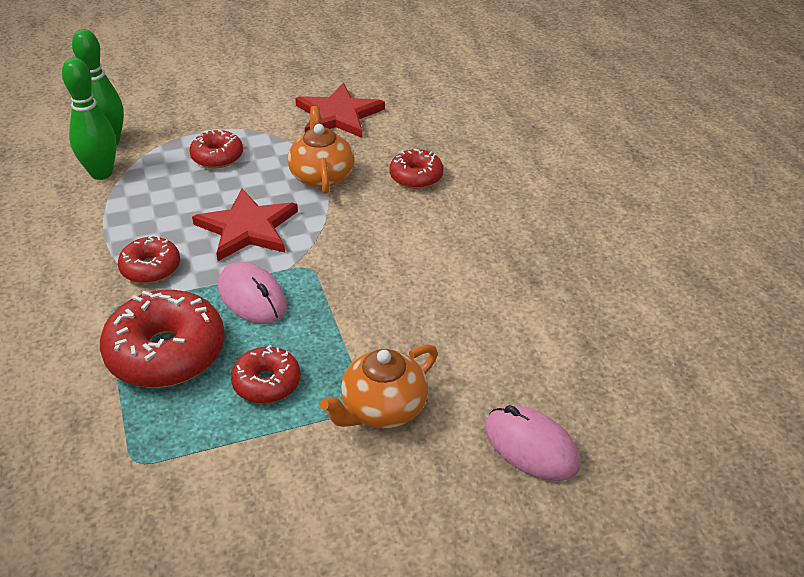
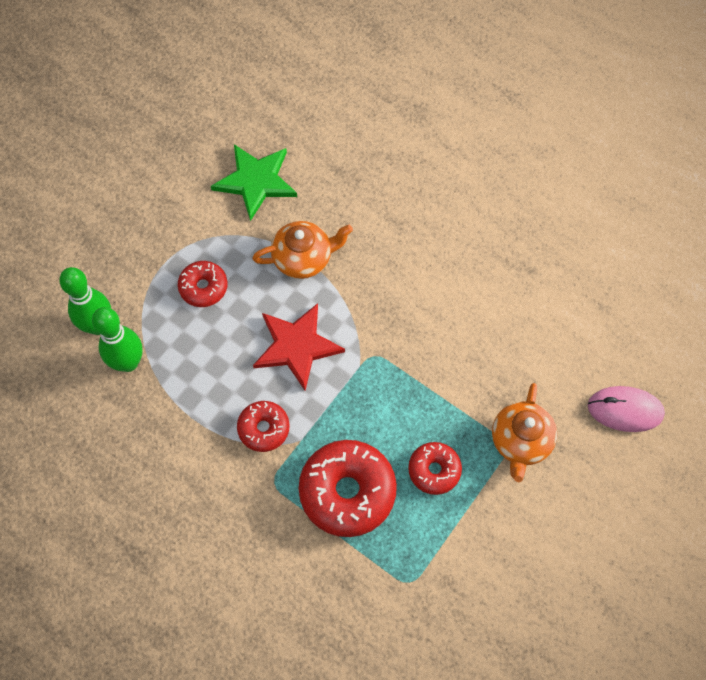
camera: 35 degrees left, 25 degrees up
(252, 297) = (359, 407): pink mouse -> none
(322, 176) = (303, 258): orange teapot -> orange teapot turned 120 degrees clockwise
(338, 115) = (256, 181): red star -> green star
(416, 177) = (373, 216): red donut -> none

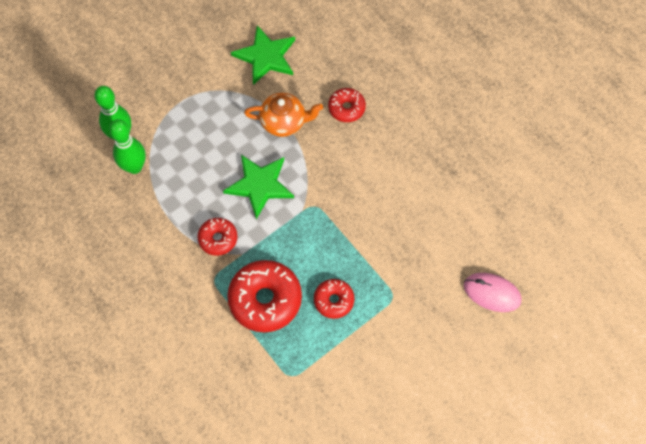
camera: 15 degrees right, 0 degrees up
(203, 287) = (204, 126): red donut -> red donut (346, 108)
(297, 346) = (260, 185): red star -> green star
(520, 441) = (405, 296): orange teapot -> none

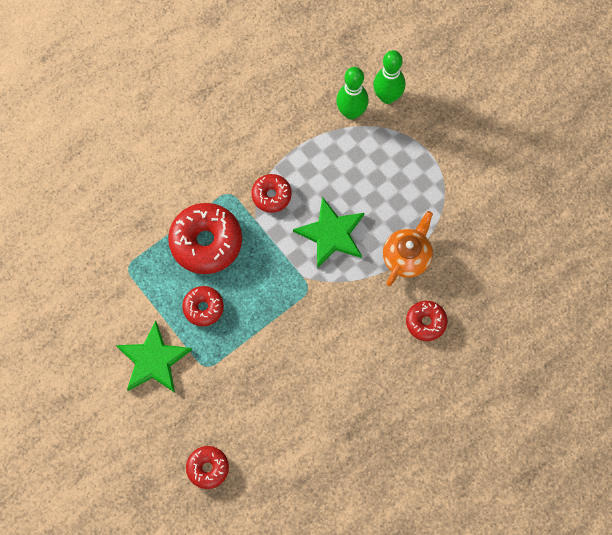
camera: 90 degrees right, 5 degrees up
(266, 56) = (488, 236): green star -> green star (153, 360)
(284, 122) = (407, 257): orange teapot -> orange teapot turned 150 degrees counterclockwise
(492, 293) = (207, 468): pink mouse -> red donut

